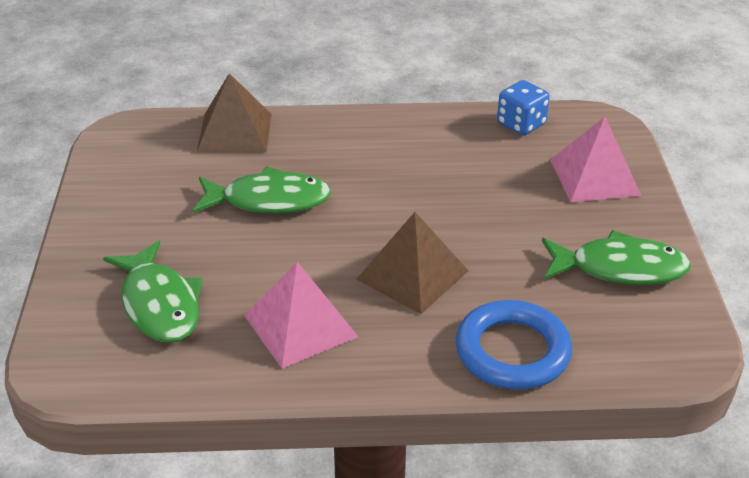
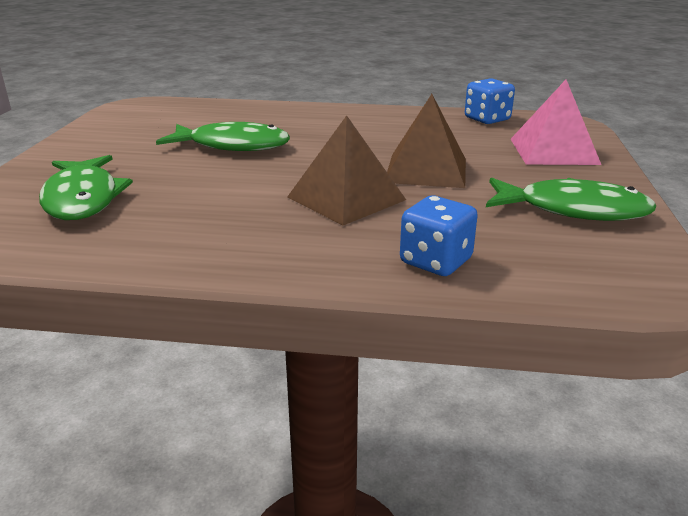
camera: 10 degrees right, 10 degrees down
(234, 132) = (227, 110): brown pyramid -> brown pyramid (426, 170)
(300, 326) = (211, 223): pink pyramid -> none
(512, 351) = (435, 261): blue ring -> blue dice

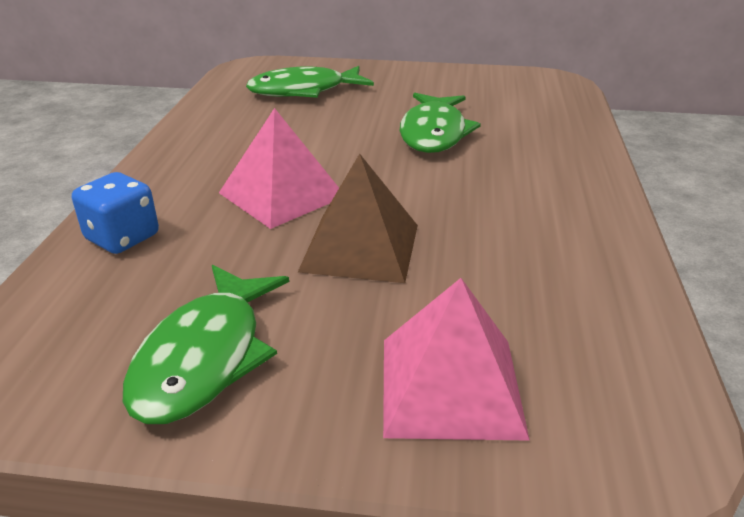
camera: 90 degrees right, 5 degrees up
(346, 198) = (282, 194): brown pyramid -> pink pyramid
(487, 119) = (617, 328): blue dice -> none

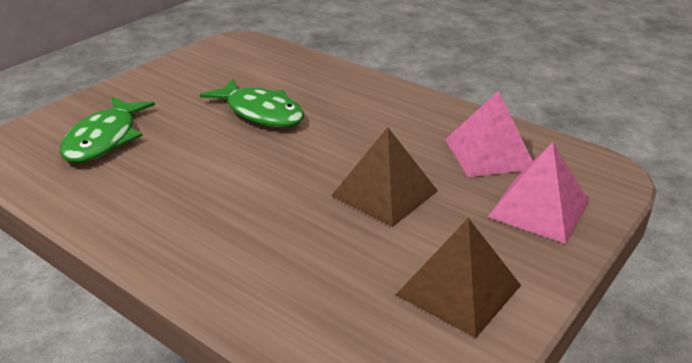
camera: 60 degrees left, 0 degrees up
(122, 237) = (269, 298): blue dice -> none
(205, 357) = (458, 289): green fish -> brown pyramid
(282, 194) = (281, 203): pink pyramid -> pink pyramid (489, 154)

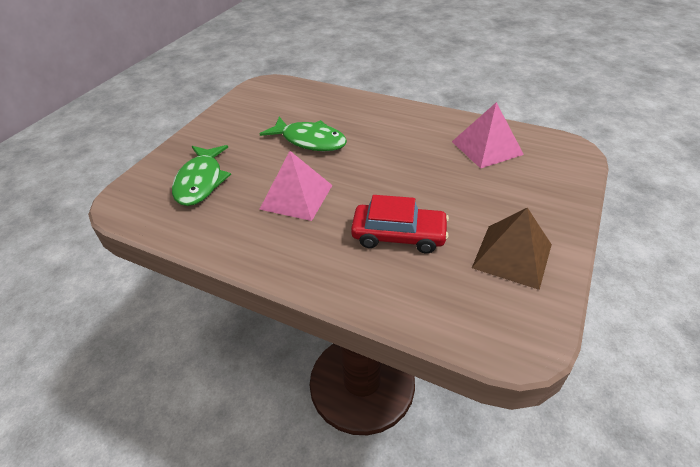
camera: 10 degrees left, 10 degrees up
(318, 239) = (398, 235): none -> red car
(384, 193) = (428, 191): brown pyramid -> none
(539, 209) = (538, 184): pink pyramid -> pink pyramid (296, 197)

